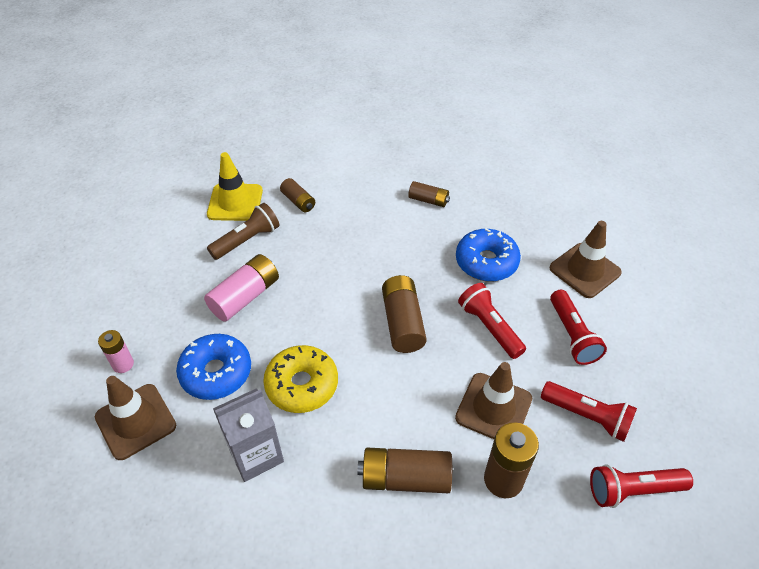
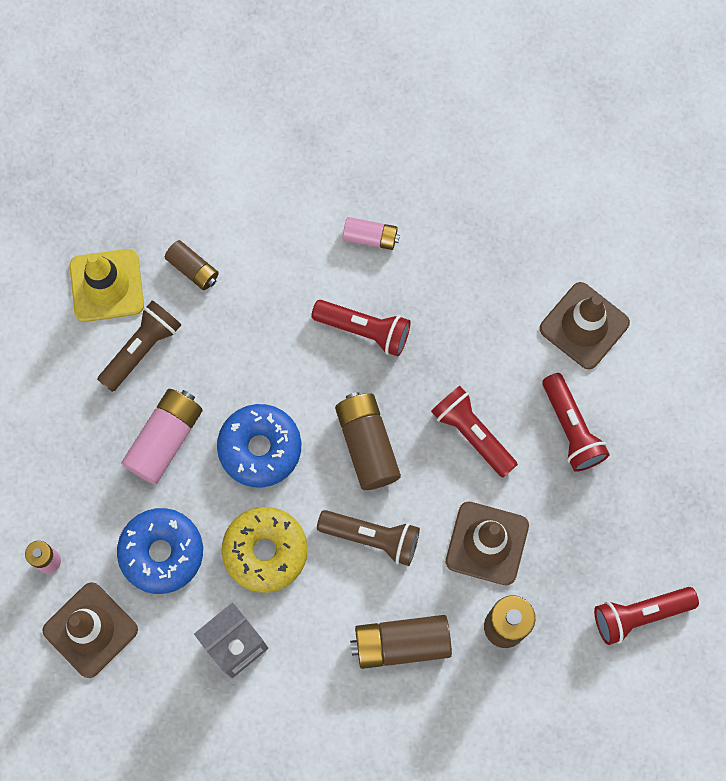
camera: 10 degrees left, 25 degrees up
(394, 388) = (372, 537): none -> brown flashlight
(428, 200) = (370, 237): brown battery -> pink battery
(486, 262) = (459, 333): blue donut -> blue donut (260, 448)
(587, 416) = (591, 535): red flashlight -> red flashlight (364, 330)

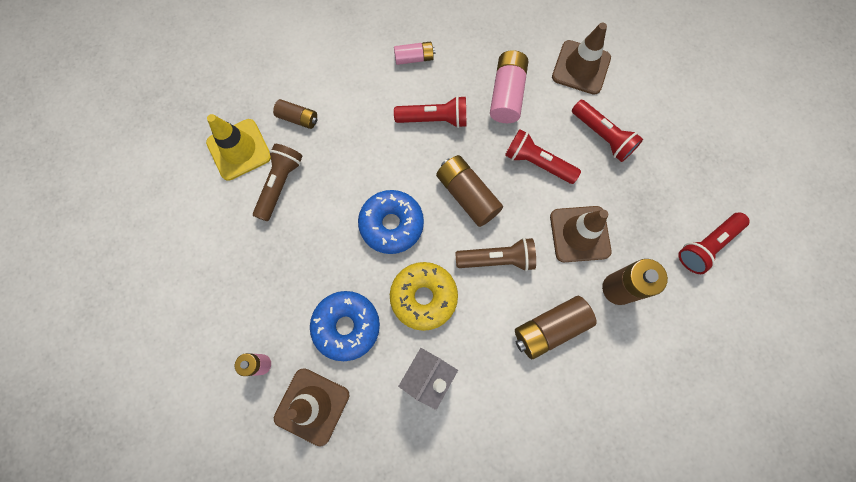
camera: 20 degrees left, 0 degrees up
(165, 439) = (319, 242): pink battery -> pink battery (507, 94)

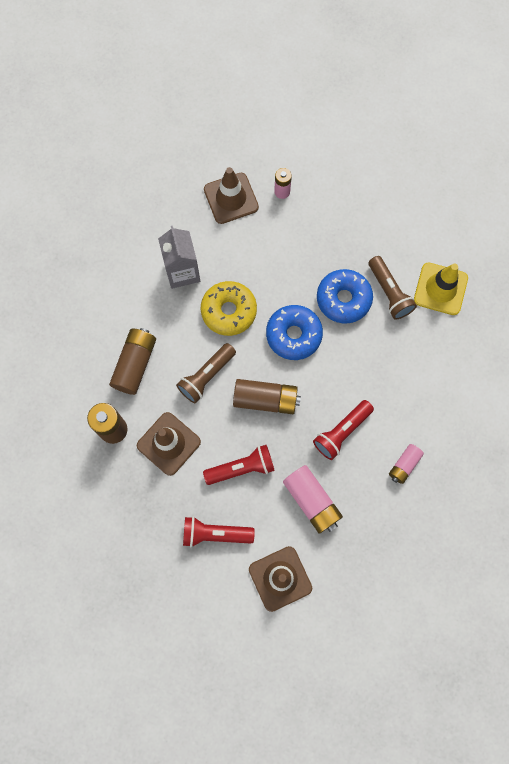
camera: 135 degrees right, 0 degrees up
(298, 118) = (429, 344): brown battery -> none
(346, 326) = (256, 253): blue donut -> blue donut (343, 299)
(706, 245) = (77, 516): red flashlight -> none

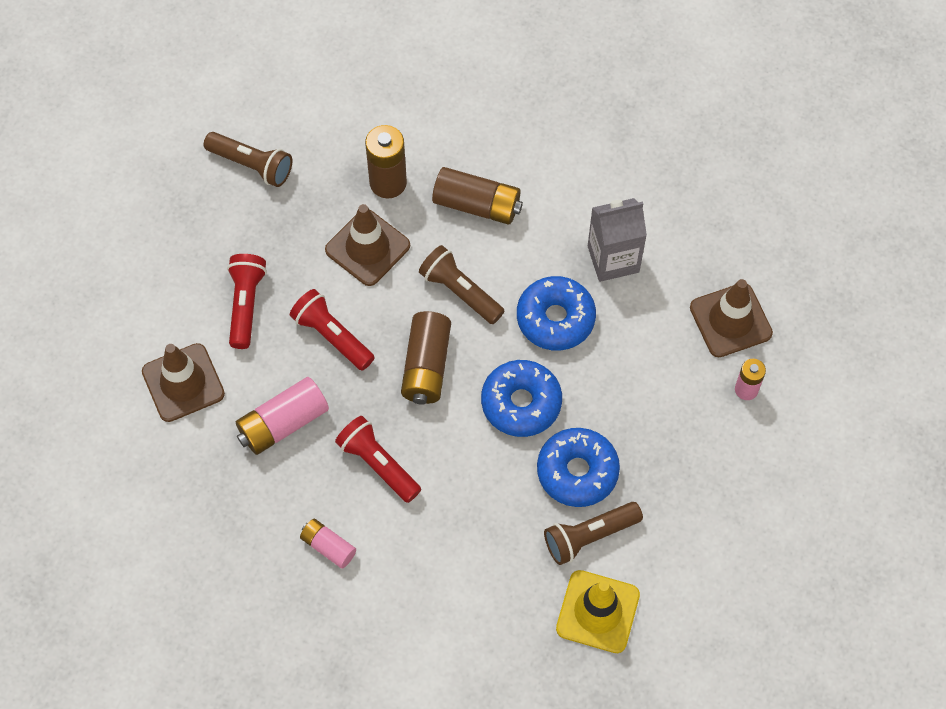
camera: 90 degrees right, 10 degrees down
(92, 535) = (252, 165): none -> brown flashlight
(229, 311) = (555, 319): yellow donut -> blue donut
(242, 468) = (332, 336): red flashlight -> red flashlight turned 150 degrees clockwise

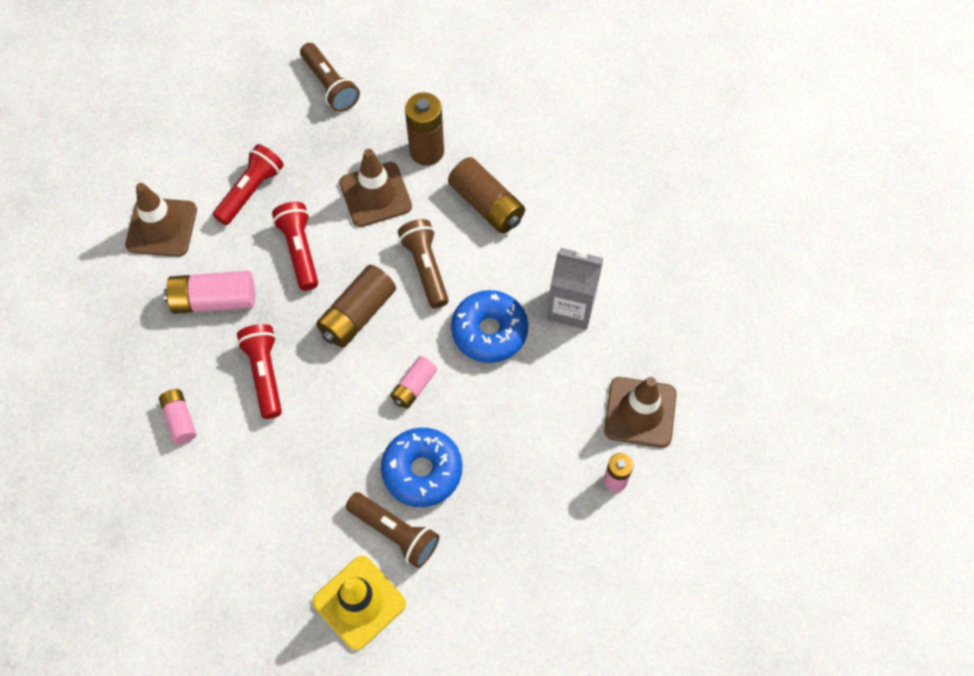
camera: 30 degrees right, 0 degrees up
(521, 403) = (414, 387): blue donut -> pink battery
(589, 537) = (395, 533): brown flashlight -> brown flashlight turned 150 degrees counterclockwise

